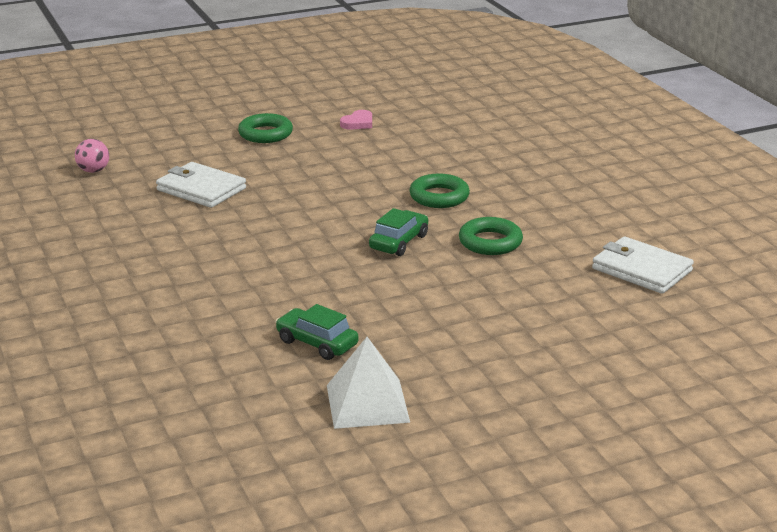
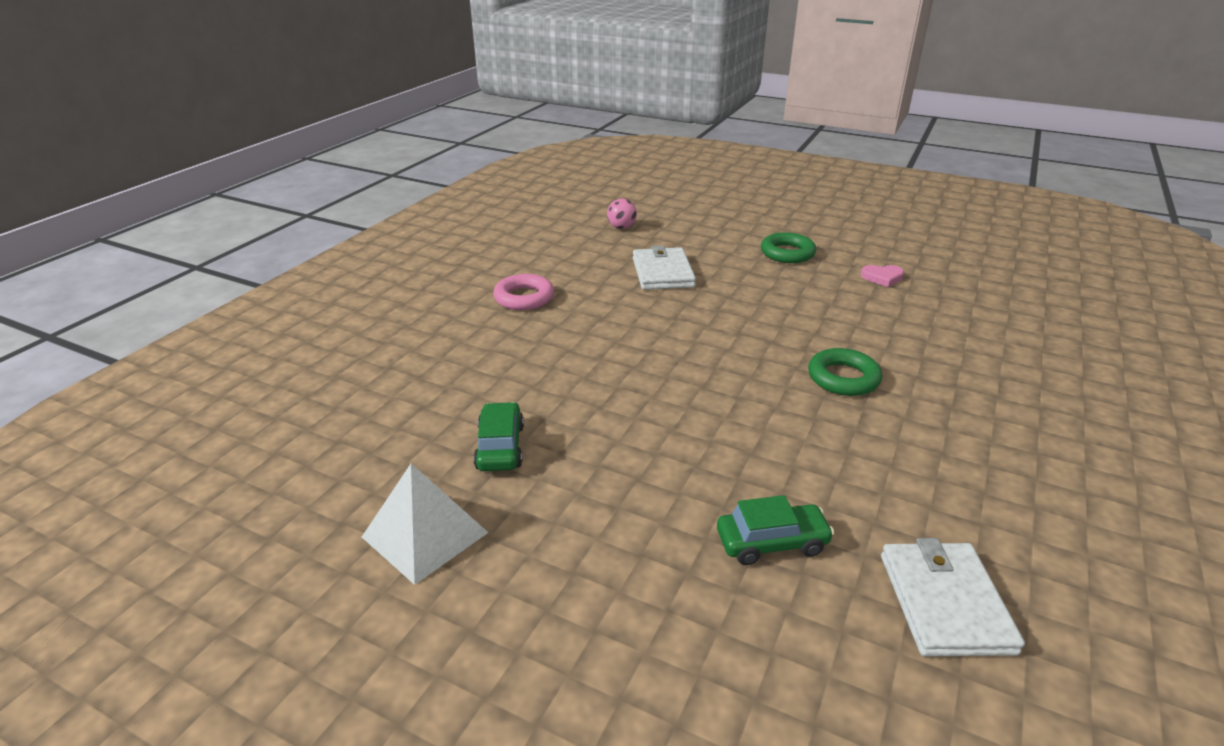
camera: 50 degrees right, 5 degrees up
(129, 258) = (524, 298): none -> pink ring
(399, 242) = (730, 399): green car -> green car (772, 542)
(490, 242) = (816, 452): green ring -> none

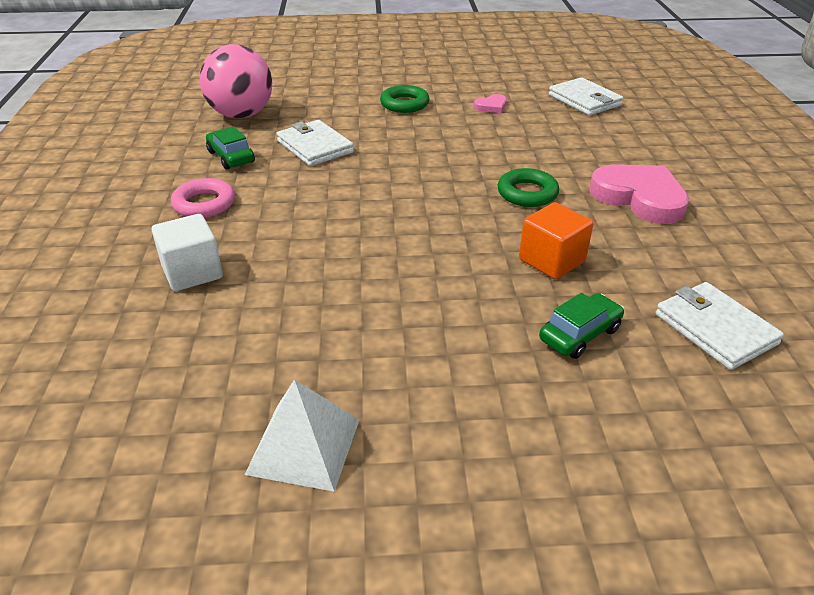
camera: 30 degrees left, 5 degrees up
(465, 353) = (192, 272): none -> white cube
(500, 447) = (304, 344): green car -> green car (231, 157)
(621, 227) = (241, 115): pink ball -> pink ball, size x2.32
(808, 456) = (552, 260): none -> orange cube
(979, 423) = (639, 197): none -> pink heart
(1005, 297) = (584, 100): none -> white wallet

